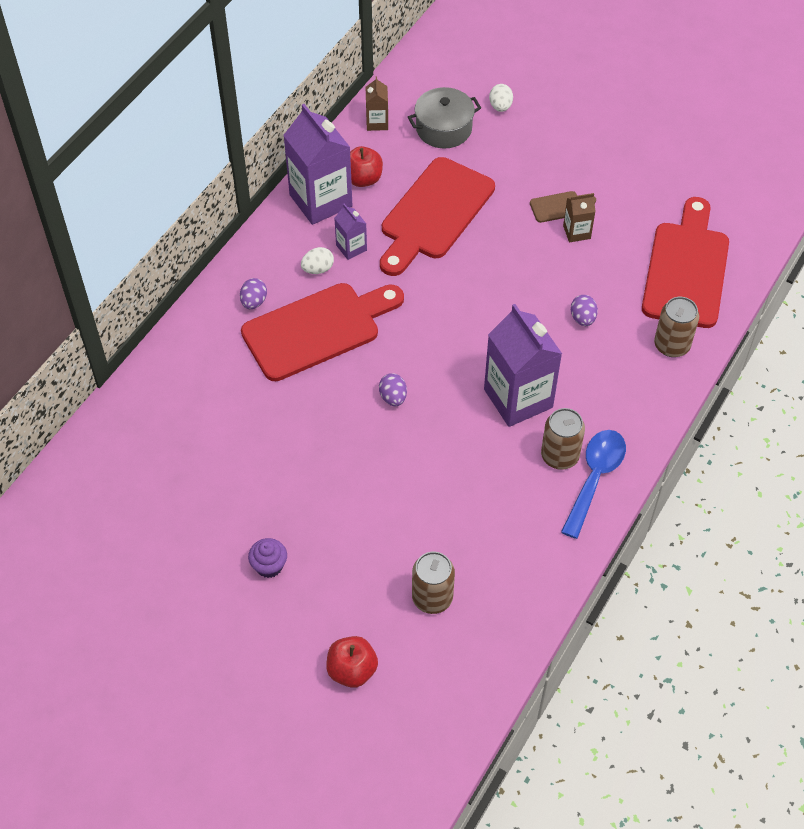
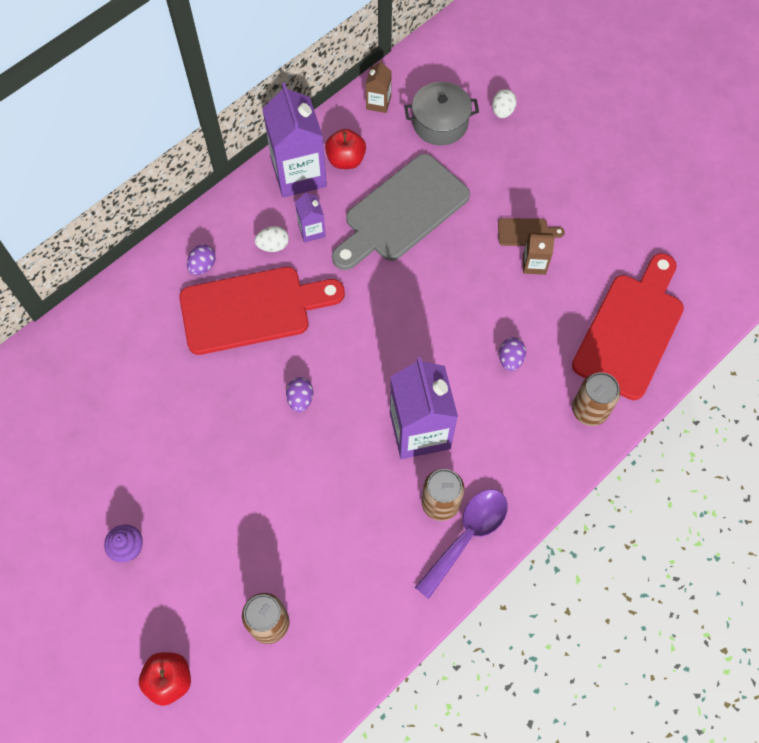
camera: 15 degrees right, 10 degrees up
(434, 214) = (402, 212): red cutting board -> grey cutting board
(595, 478) = (467, 536): blue spoon -> purple spoon

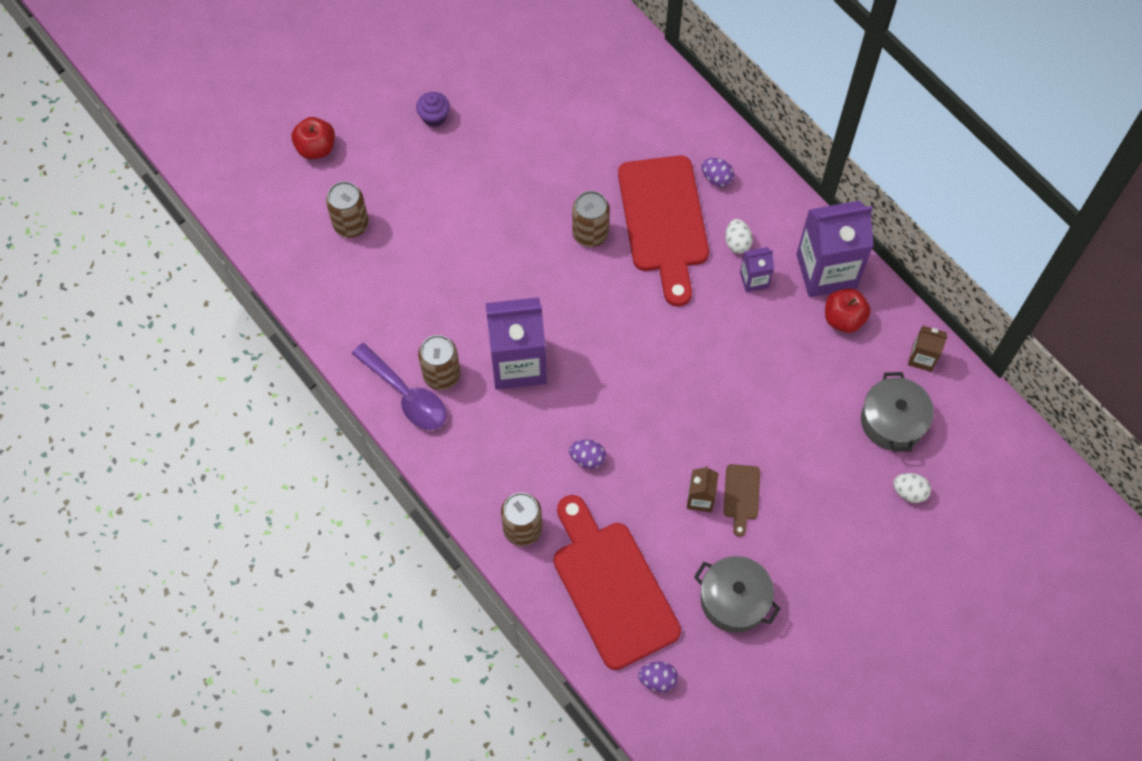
camera: 95 degrees right, 0 degrees up
(269, 375) = (590, 233): none -> brown can
(300, 399) = (562, 259): purple egg -> purple egg (657, 679)
(402, 212) = (773, 370): grey cutting board -> none
(621, 234) = (734, 600): none -> grey pot
(630, 330) = (611, 587): red cutting board -> red cutting board turned 150 degrees counterclockwise

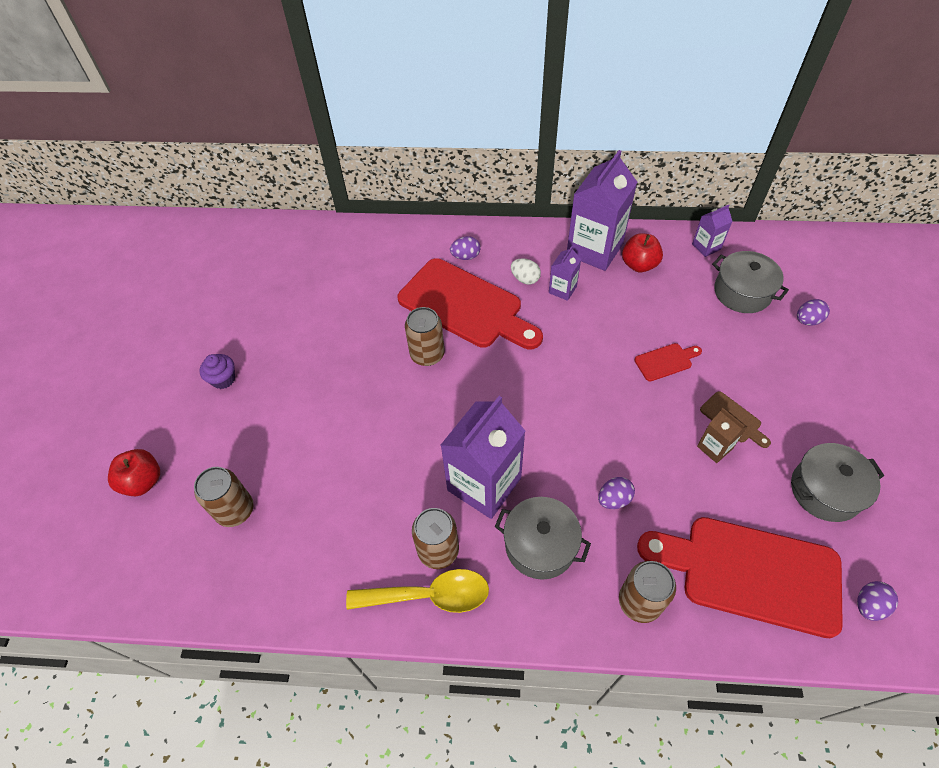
camera: 45 degrees left, 10 degrees down
(406, 395) = (429, 595): purple spoon -> yellow spoon
(506, 436) = (540, 545): none -> grey pot
(753, 410) = (665, 361): none -> red cutting board
(909, 492) = (807, 320): white egg -> purple egg
(922, 358) = (706, 246): brown carton -> purple carton

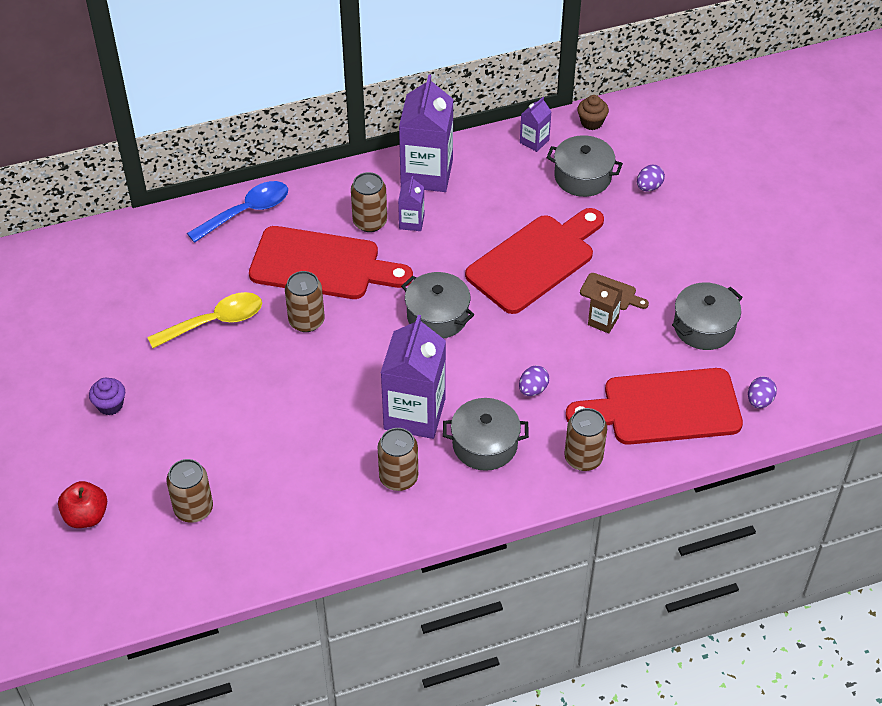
camera: 25 degrees left, 5 degrees down
(424, 240) = (247, 212): none -> blue spoon
(429, 595) = (407, 513): yellow spoon -> yellow spoon (215, 322)
(465, 256) = (298, 216): purple egg -> none
(525, 279) = (370, 222): white egg -> brown can
(549, 388) = (437, 316): none -> grey pot
(639, 265) = (476, 177): red apple -> none
(665, 361) = (535, 260): red cutting board -> red cutting board, size x2.38
(768, 243) = (591, 122): none -> brown cupcake

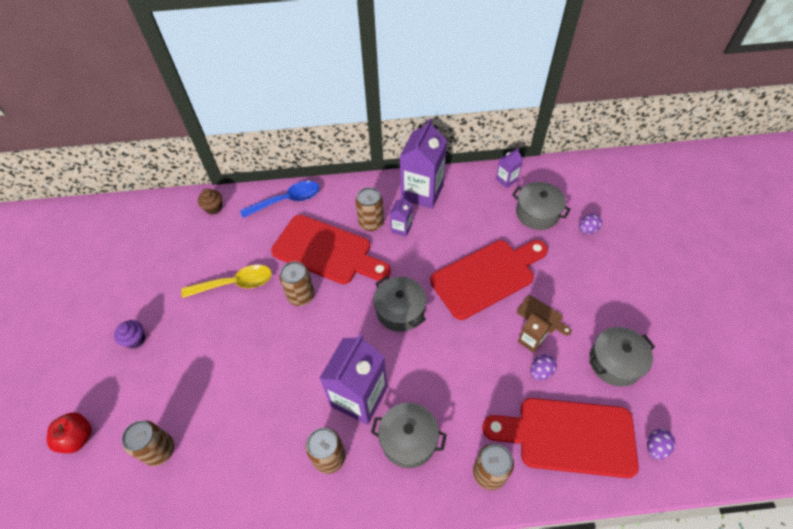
camera: 15 degrees right, 5 degrees up
(533, 389) = (460, 393): purple egg -> purple egg (540, 371)
(591, 122) = (552, 172): brown cupcake -> brown cupcake (214, 208)

